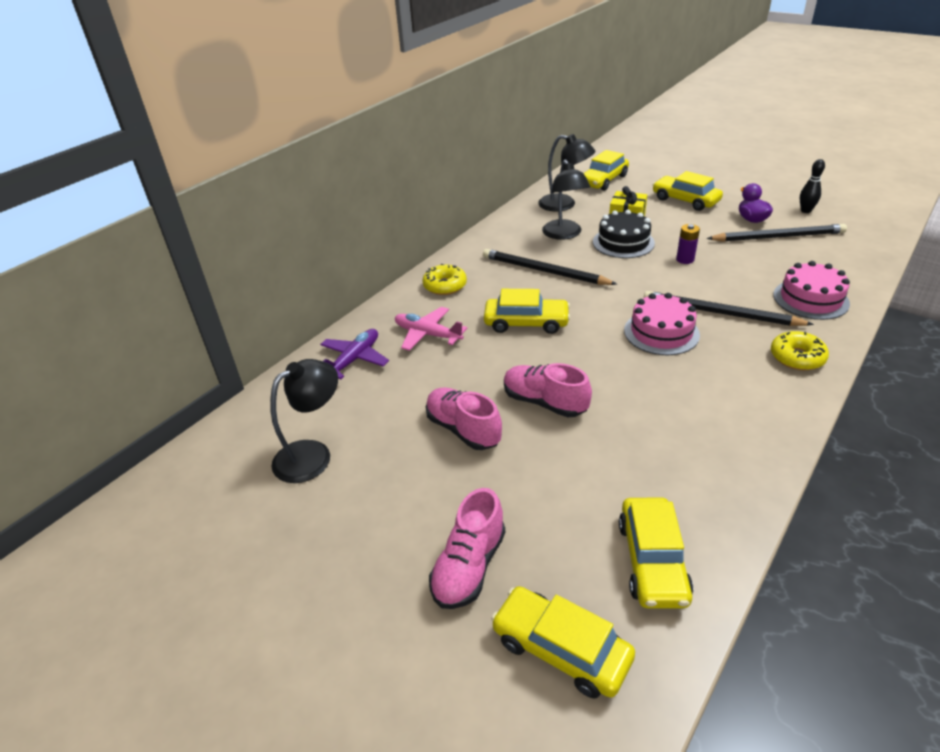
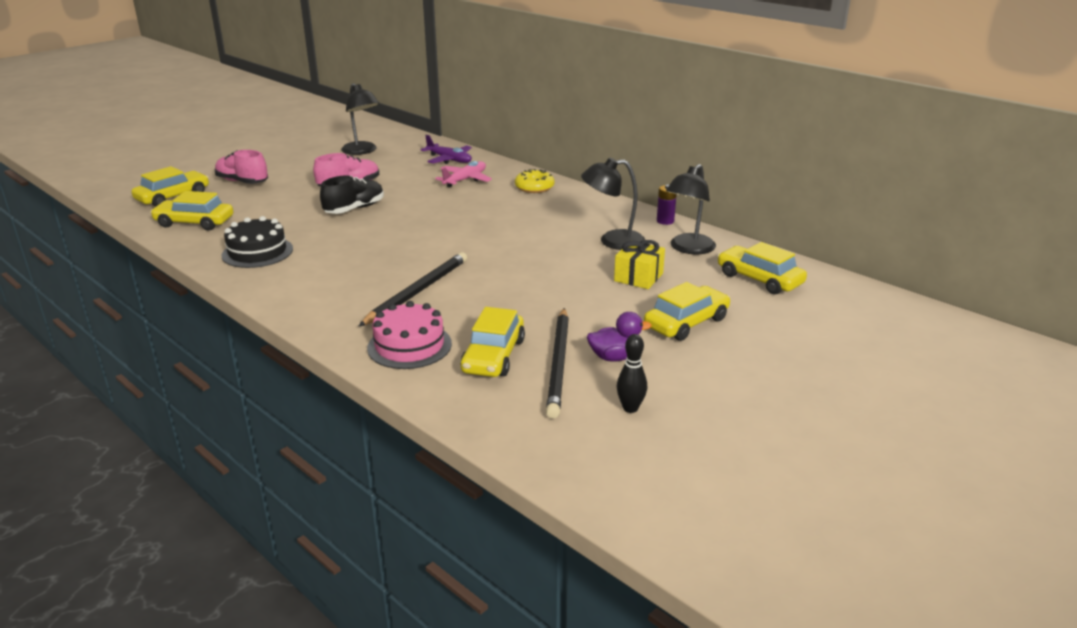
camera: 95 degrees right, 10 degrees down
(526, 323) = (458, 211): yellow car -> yellow car (493, 356)
(544, 271) = (539, 225): black pencil -> none
(544, 402) = (354, 209): pink shoe -> black shoe
(623, 242) = (582, 267): black cake -> black cake (257, 252)
(661, 332) = (406, 260): pink cake -> none
(685, 259) = (529, 294): purple battery -> purple battery (665, 221)
(797, 357) = (324, 311): yellow donut -> none

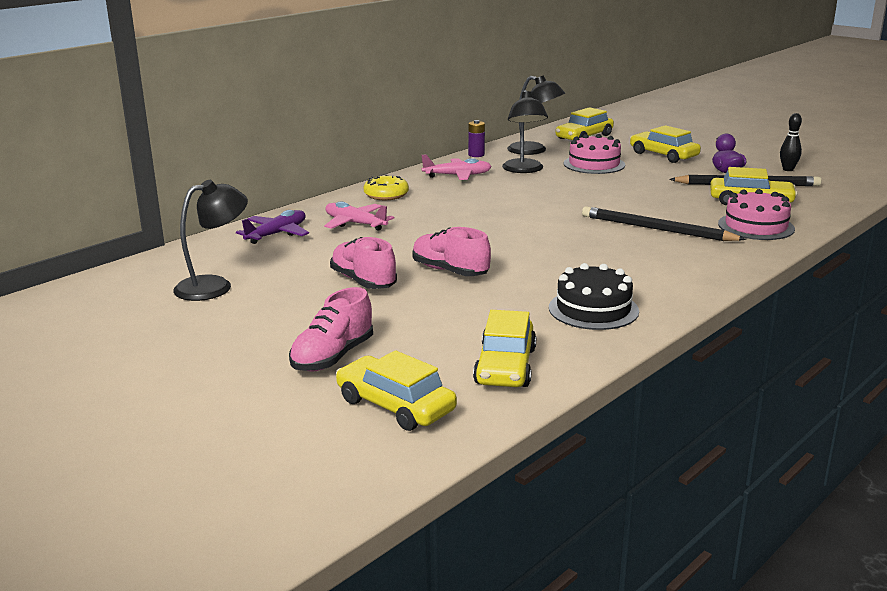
camera: 90 degrees left, 5 degrees down
(354, 209) = (450, 271): black shoe -> pink shoe
(590, 213) = (457, 176): none -> pink plane
(638, 277) = (594, 164): yellow gift -> pink cake

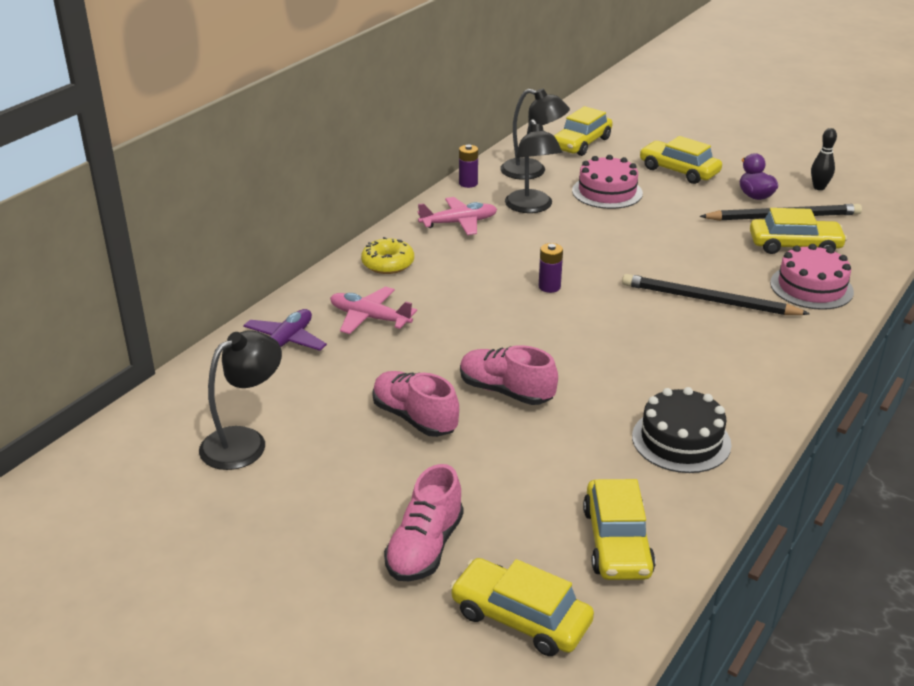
camera: 10 degrees left, 10 degrees up
(517, 214) = (549, 287): none -> purple battery

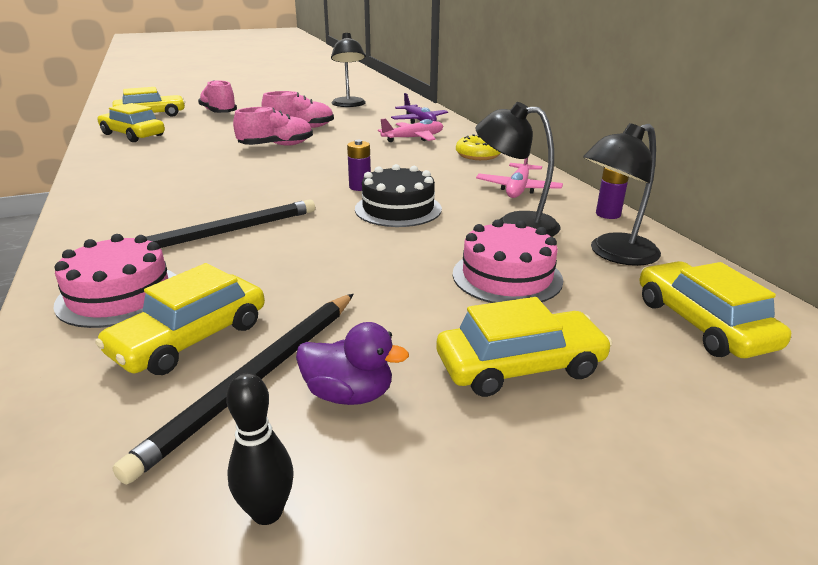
camera: 125 degrees right, 5 degrees down
(681, 440) = (139, 166): black cake -> black cake (398, 209)

